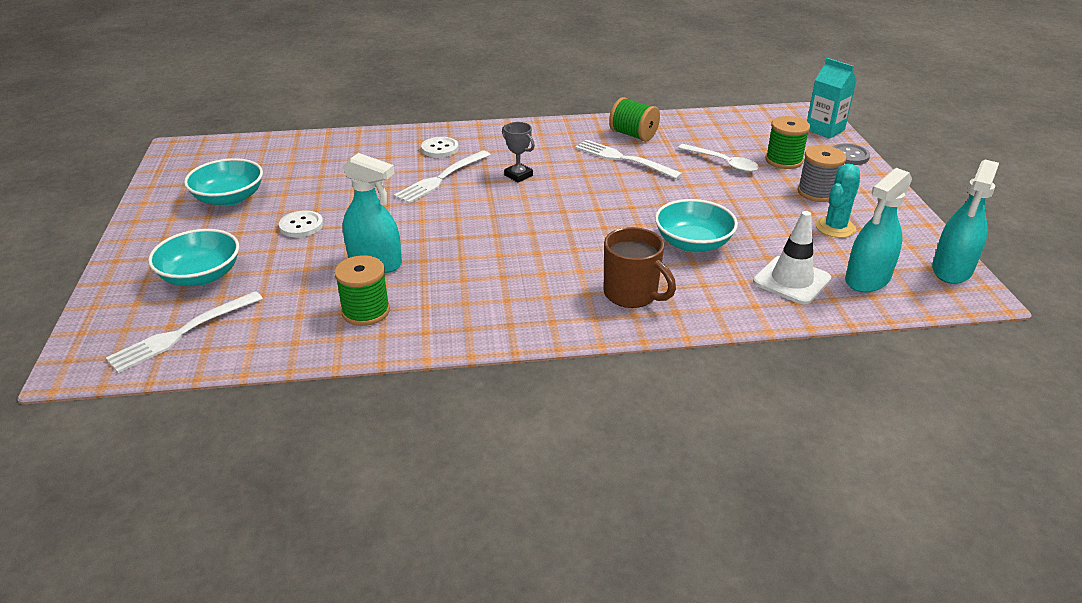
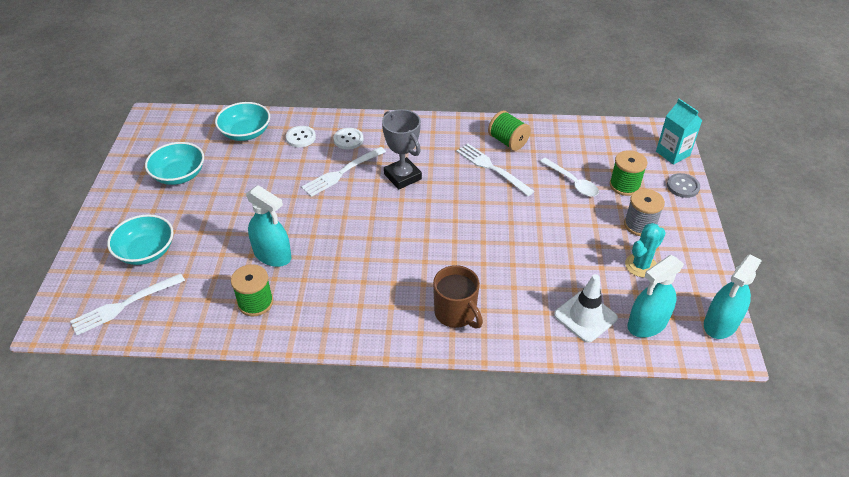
camera: 10 degrees right, 10 degrees up
(301, 225) = (226, 210): white button -> white button (300, 137)
(518, 175) = (402, 176): grey trophy -> grey trophy, size x1.68
(693, 243) = (519, 267): turquoise bowl -> turquoise bowl (245, 133)

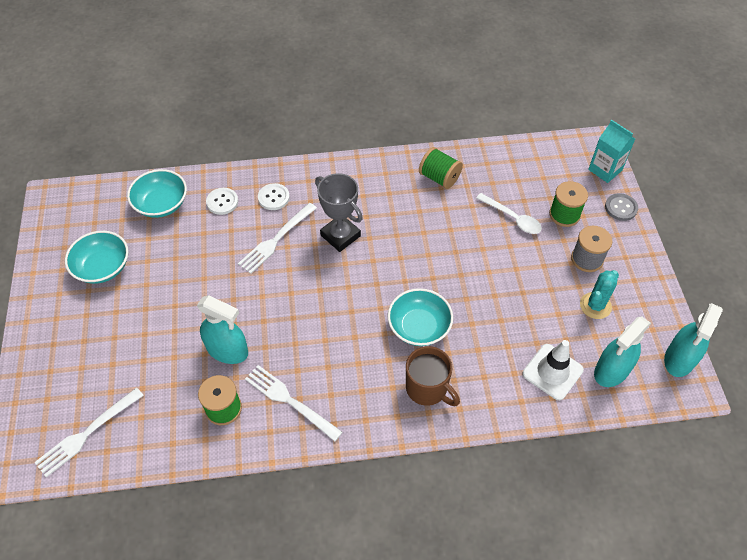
camera: 10 degrees left, 10 degrees up
(146, 251) = (92, 366): turquoise bowl -> turquoise bowl (419, 327)
(491, 168) = (429, 212): white fork -> white fork (289, 401)

